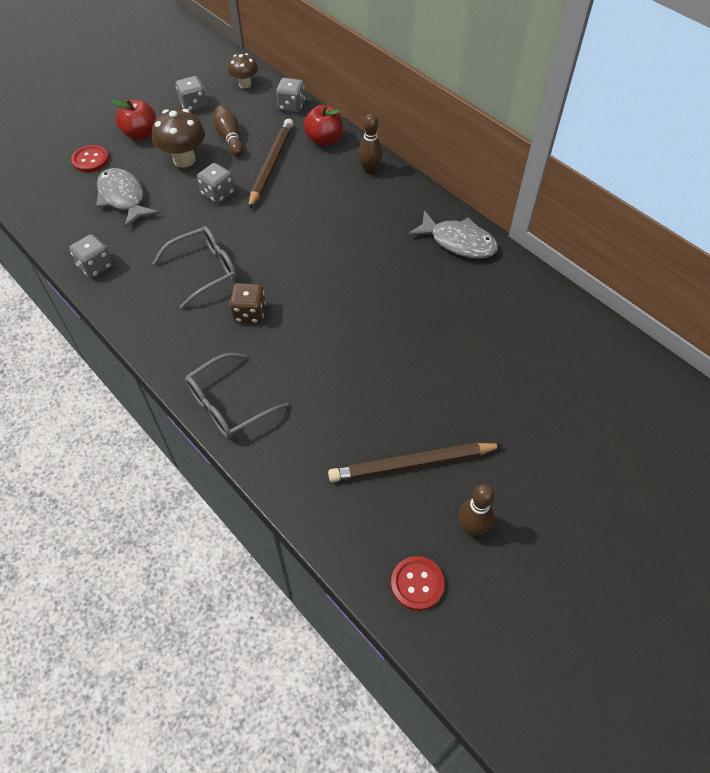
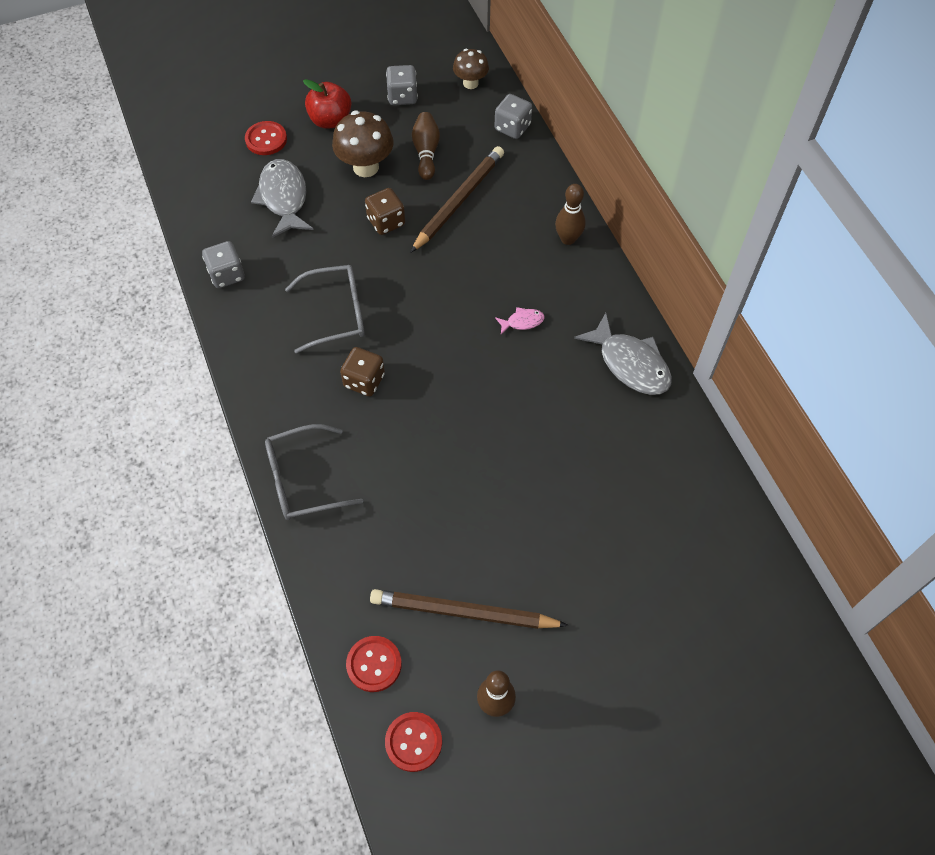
camera: 20 degrees right, 5 degrees up
(218, 194) = (386, 222): grey dice -> brown dice
(324, 140) = (532, 184): red apple -> none
(354, 532) = (374, 664): none -> red button
(361, 235) = (522, 322): none -> pink fish

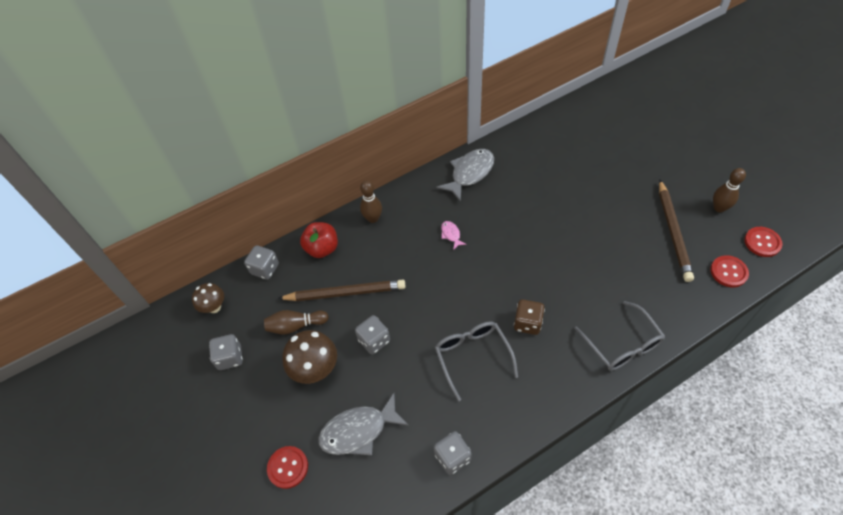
camera: 95 degrees left, 5 degrees down
(330, 120) = (261, 413): red apple -> red apple (322, 248)
(386, 222) = (374, 340): brown dice -> grey dice
(459, 201) = (345, 293): brown pencil -> brown pencil turned 150 degrees clockwise

